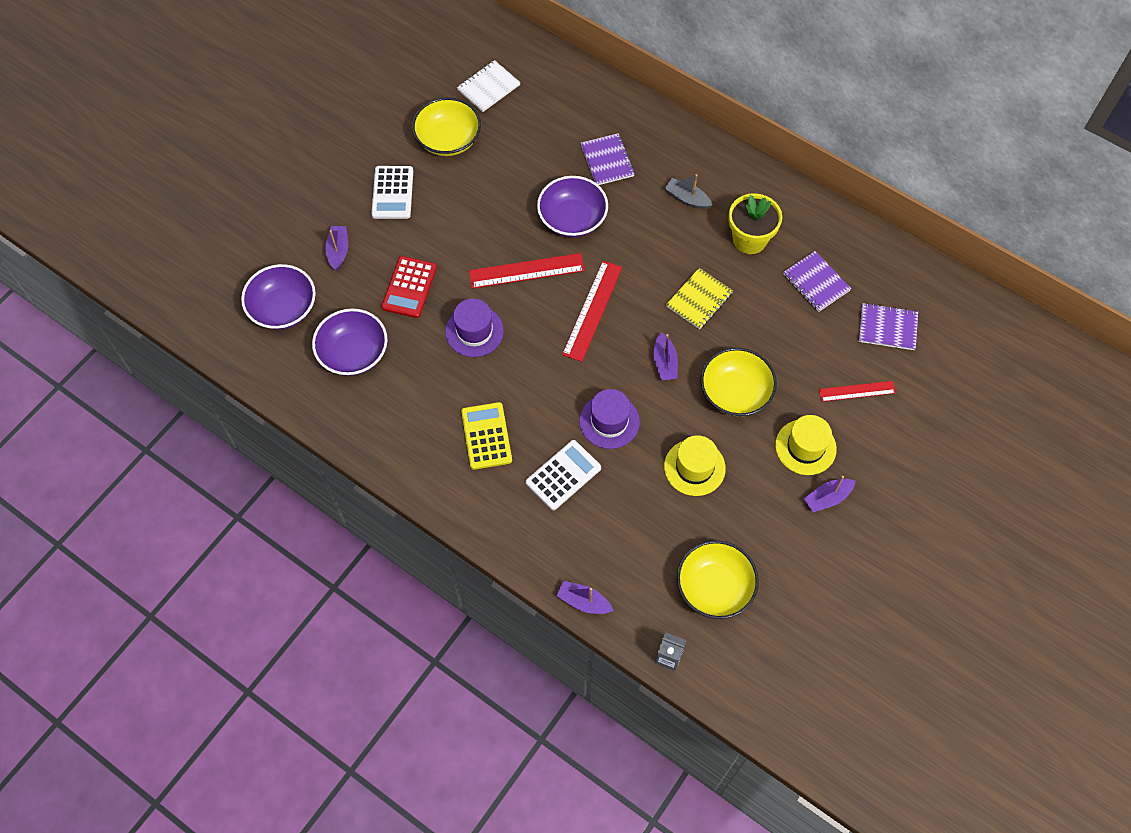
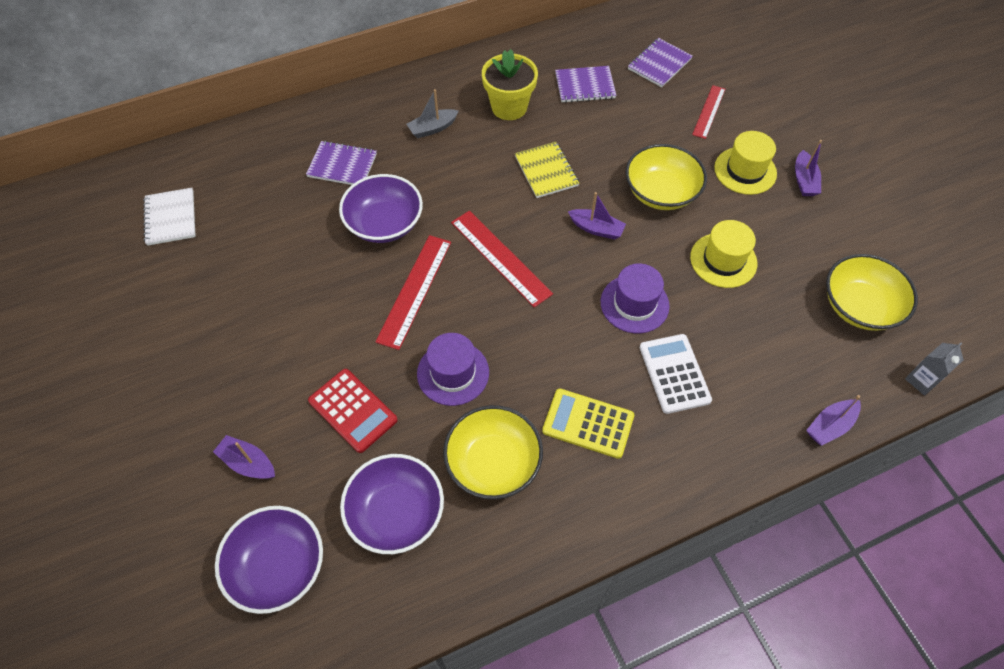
camera: 60 degrees left, 5 degrees down
(392, 193) = (219, 368): white calculator -> none
(448, 139) = (200, 283): yellow bowl -> yellow bowl (493, 463)

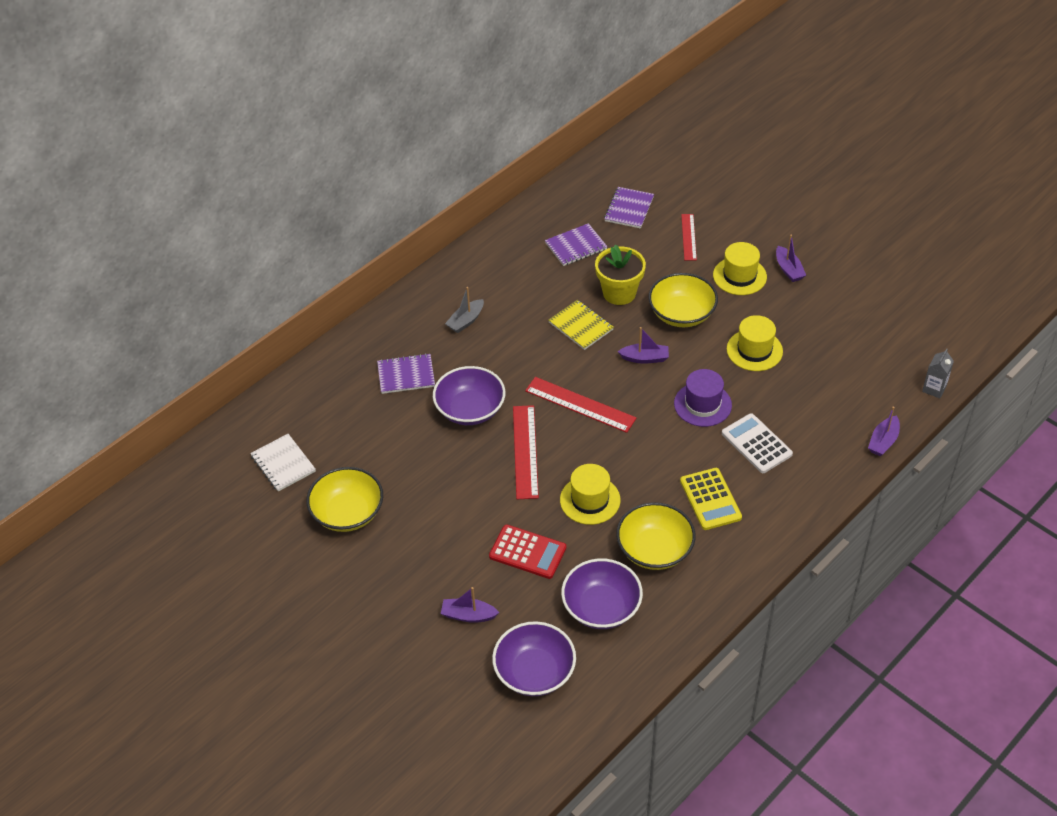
camera: 20 degrees left, 10 degrees down
(453, 373) = (590, 500): purple hat -> yellow hat
(509, 107) = (521, 283): yellow flower pot -> yellow flower pot (619, 293)
(588, 423) = (710, 499): yellow calculator -> yellow calculator turned 105 degrees counterclockwise
(859, 306) = (869, 351): yellow bowl -> yellow bowl (347, 513)

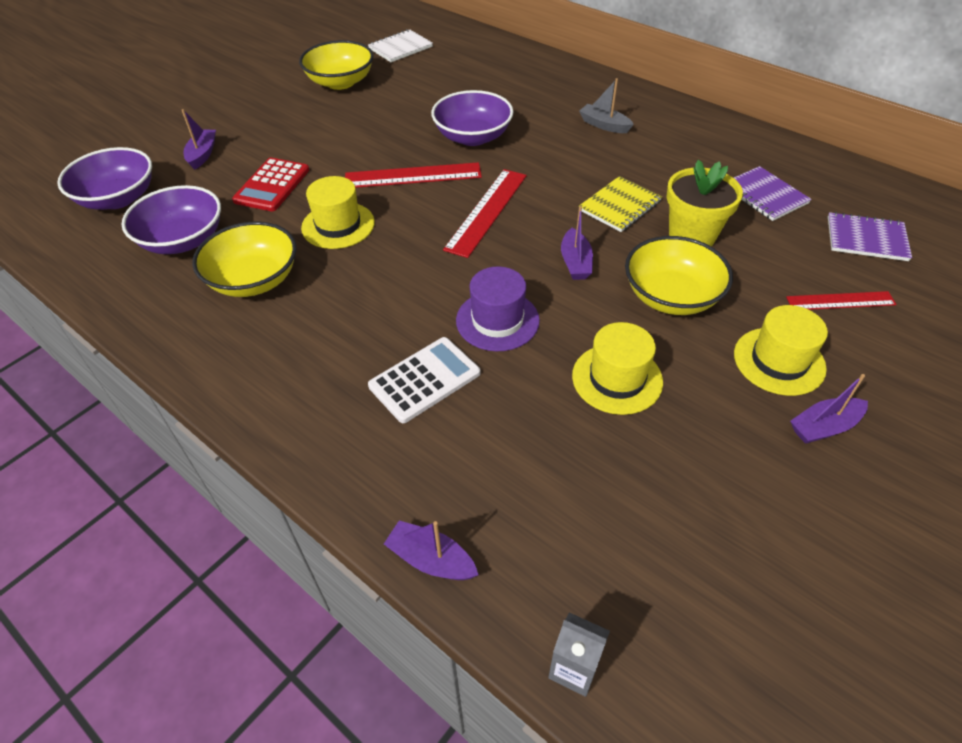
camera: 85 degrees right, 0 degrees up
(406, 375) = (516, 96): purple notebook -> none
(710, 499) = (326, 330): yellow calculator -> none

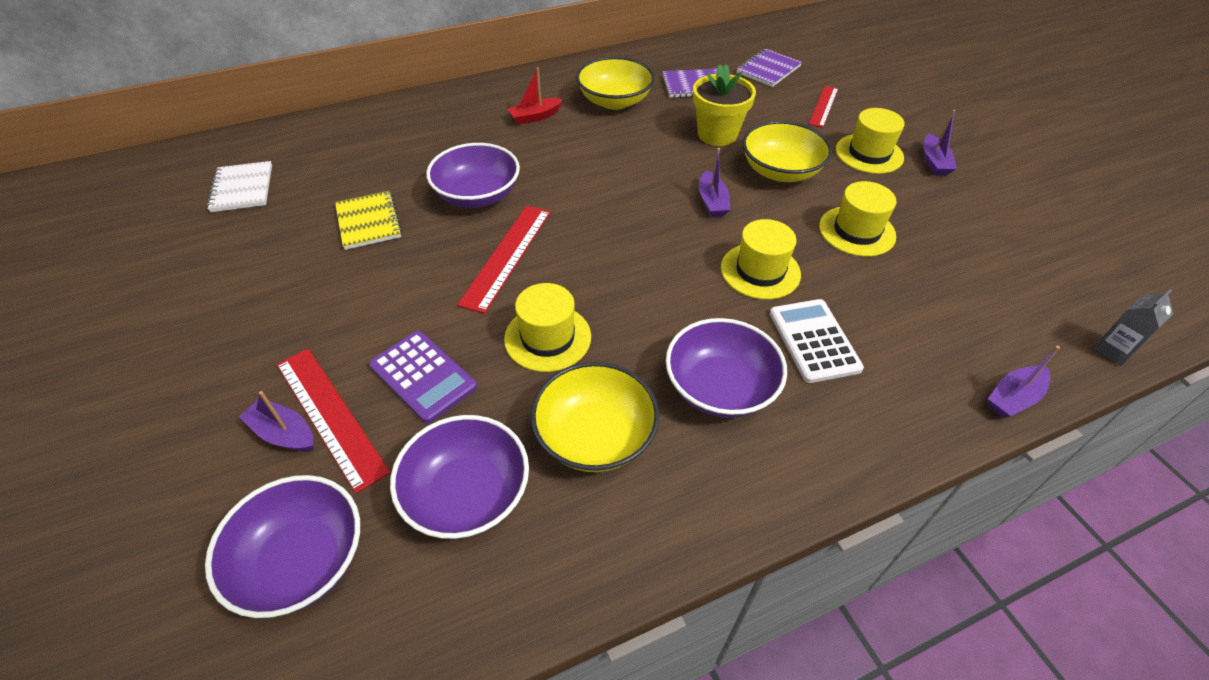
camera: 65 degrees left, 0 degrees up
(272, 185) = (423, 376): red calculator -> purple calculator
(334, 332) = (720, 387): none -> purple bowl
(340, 82) = (258, 257): yellow bowl -> yellow bowl (614, 101)
(486, 211) = (605, 227): red ruler -> red ruler (330, 416)
(497, 320) = (760, 271): purple hat -> yellow hat
(575, 262) = (712, 202): purple boat -> purple boat turned 60 degrees clockwise
(604, 125) = (535, 117): grey boat -> red boat
(619, 206) = (655, 152): yellow notebook -> yellow notebook (368, 222)

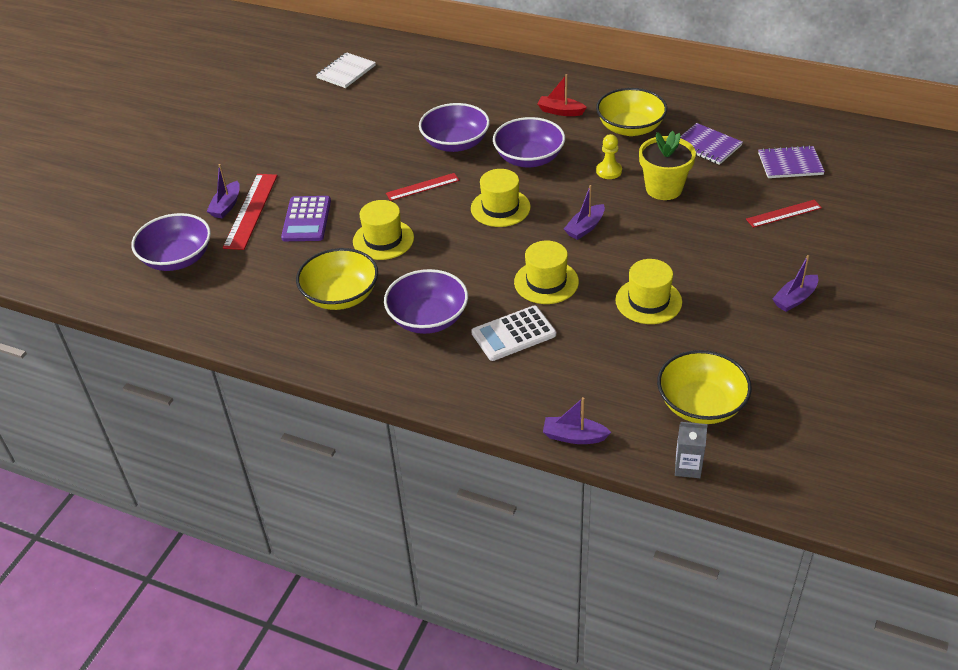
camera: 50 degrees right, 5 degrees down
(284, 433) = (226, 206): purple boat -> purple boat turned 150 degrees counterclockwise
(368, 222) = (381, 126): yellow notebook -> none
(467, 494) = (260, 279): purple bowl -> purple bowl (529, 158)
(507, 256) = (422, 187): red ruler -> red ruler, size x0.63
(654, 144) = (609, 171): none -> yellow pawn
(780, 171) = (665, 237): yellow bowl -> yellow bowl (701, 404)
(814, 340) = (513, 334): white calculator -> white calculator turned 150 degrees counterclockwise
(869, 154) = (754, 264): yellow hat -> yellow hat (500, 208)

